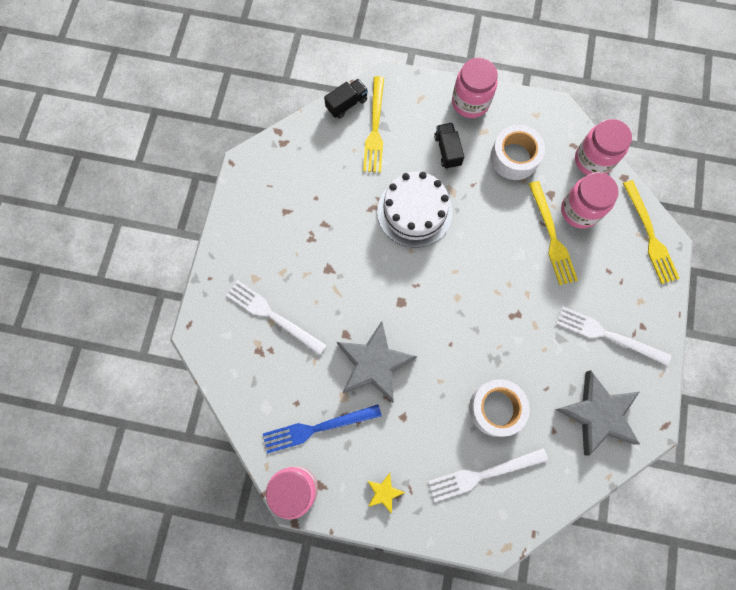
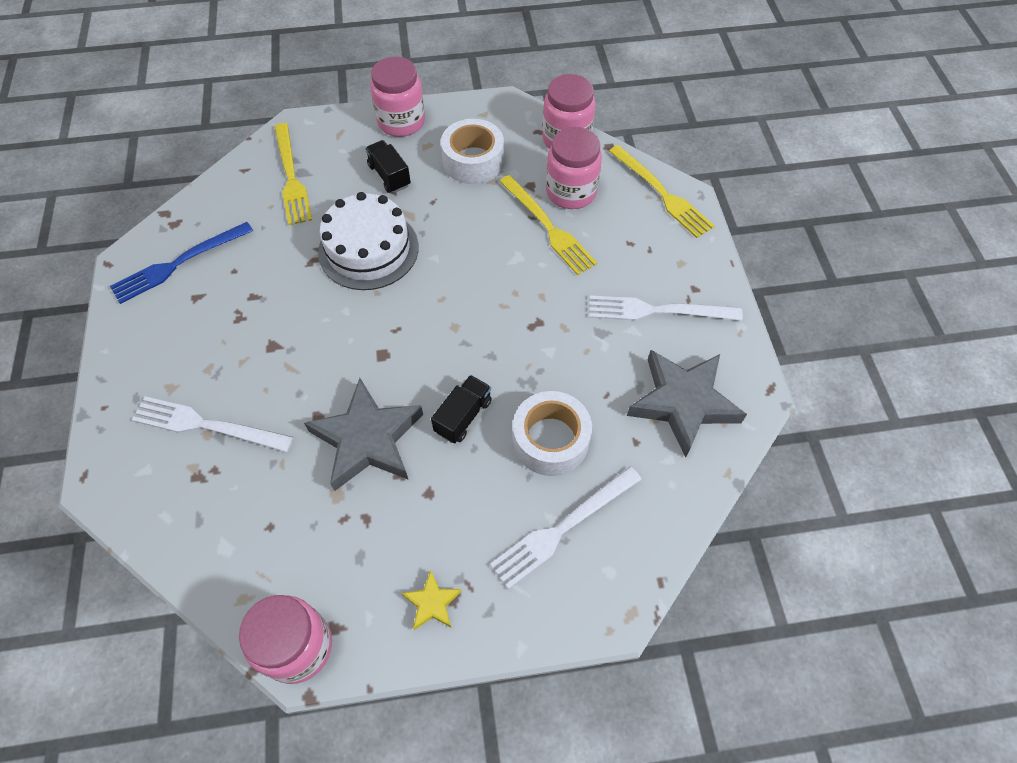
camera: 20 degrees left, 15 degrees down
(317, 428) = (309, 549): blue fork -> blue fork (179, 263)
(346, 104) = (248, 162): black truck -> black truck (463, 416)

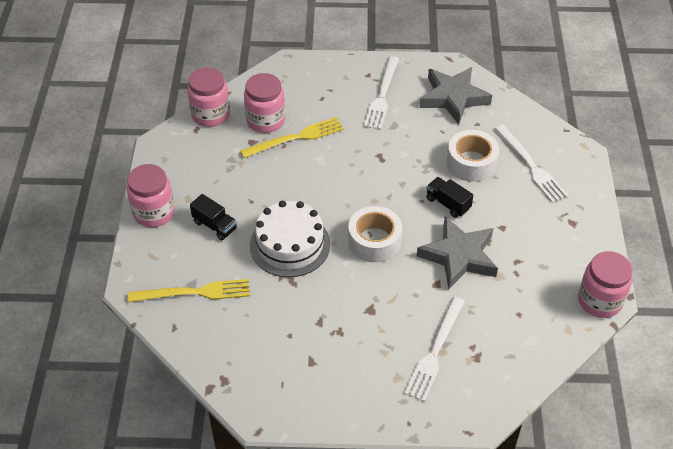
camera: 80 degrees left, 10 degrees down
(179, 263) = (272, 375): blue fork -> none
(389, 176) = (215, 225): black truck -> black truck turned 120 degrees counterclockwise
(432, 603) = (574, 232): yellow star -> none
(473, 161) = (215, 171): white tape -> white tape (374, 241)
(661, 193) = (281, 74): yellow fork -> none

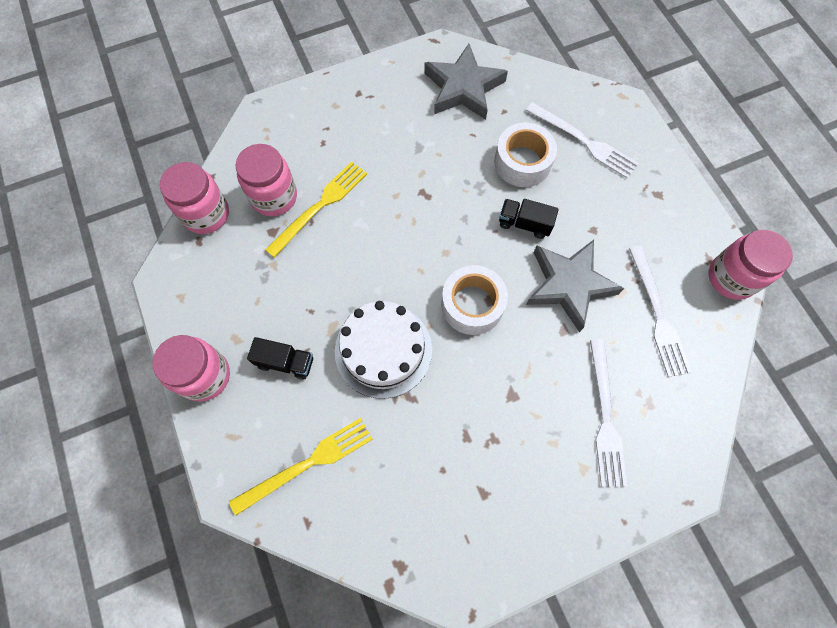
camera: 25 degrees left, 20 degrees up
(382, 95) = (387, 114): white fork -> white fork (657, 315)

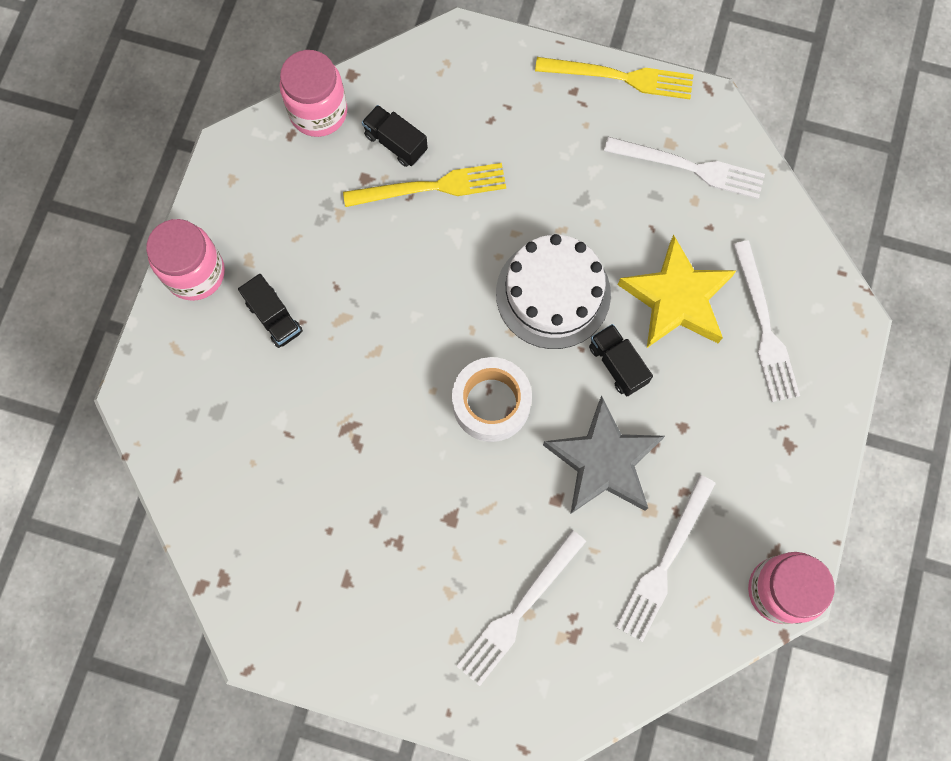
camera: 40 degrees right, 5 degrees up
(274, 197) = (396, 143): pink jar -> black truck
(307, 464) = (218, 426): yellow fork -> yellow fork (620, 77)
(383, 350) = (370, 378): white cake -> white cake (553, 293)
(463, 88) = (689, 168): grey star -> white fork
(522, 162) = (676, 298): white tape -> yellow star

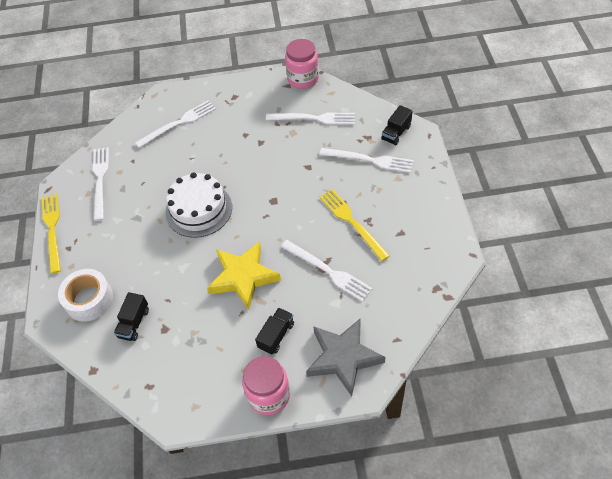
camera: 110 degrees left, 20 degrees down
(318, 112) = (127, 377): pink jar -> none
(337, 435) = (328, 271): none -> white fork
(431, 187) = (157, 291): yellow fork -> yellow fork (352, 222)
(491, 403) = (273, 211): white tape -> white tape (89, 300)
(603, 461) = (278, 156): grey star -> grey star (343, 358)
(617, 364) = (225, 169): black truck -> black truck (396, 133)
(676, 298) = (178, 159): yellow star -> yellow star (243, 277)

